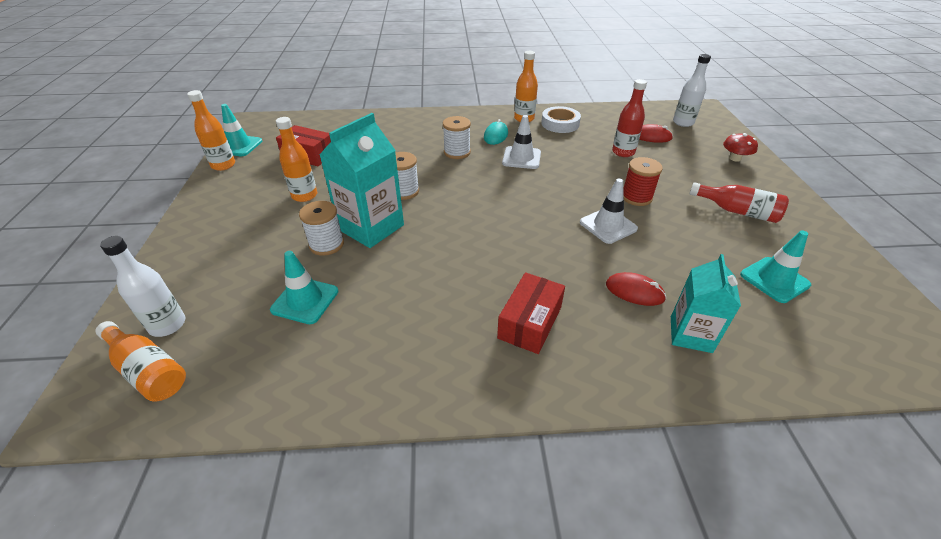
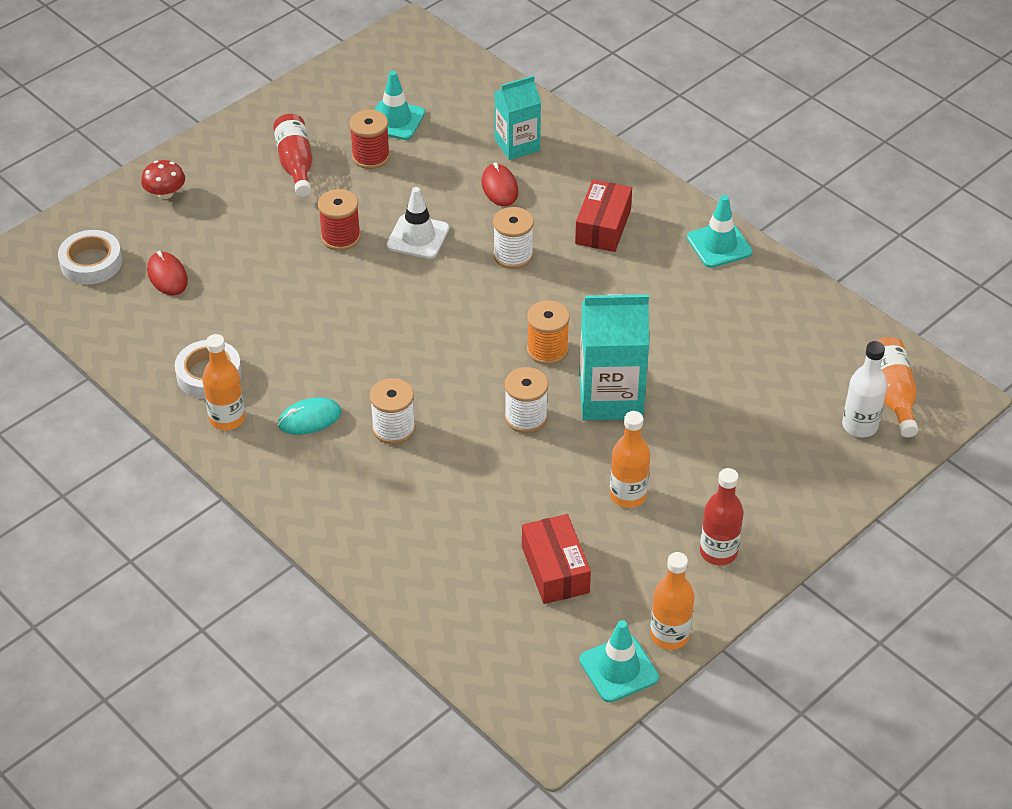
camera: 130 degrees left, 5 degrees up
(305, 300) = (739, 366): turquoise traffic cone -> turquoise traffic cone (719, 245)
(326, 244) = (669, 409): white spool -> white spool (513, 255)
(441, 224) = (547, 350): none -> orange spool
(521, 158) = (346, 363): white traffic cone -> none
(530, 322) = (603, 227): red box -> red box turned 60 degrees counterclockwise
(623, 152) = (240, 284): red bottle -> red bottle (718, 552)
(683, 123) = (91, 262): white bottle -> white tape
(725, 246) = (371, 157): none -> red spool

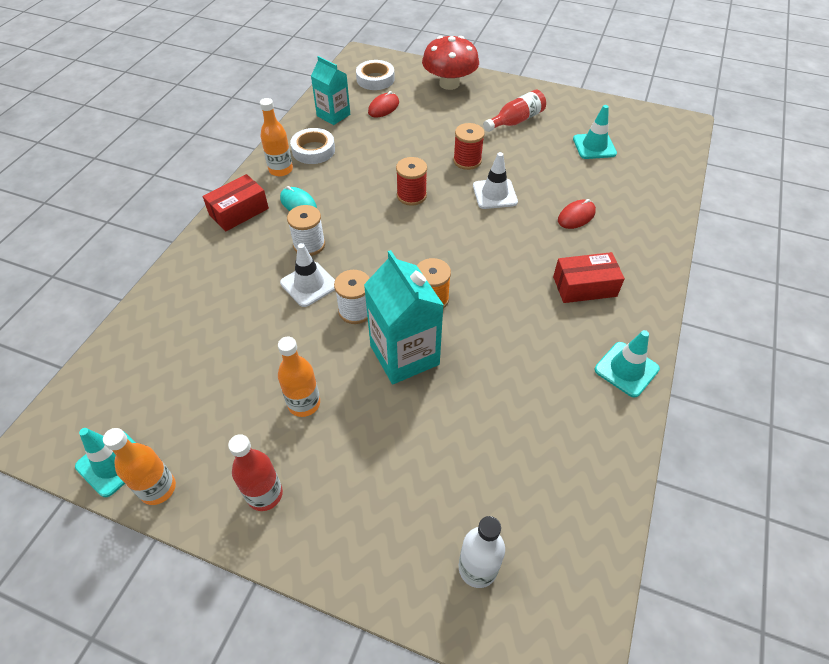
camera: 65 degrees right, 5 degrees up
(165, 193) = (449, 84): red mushroom -> red mushroom, size x1.97
(371, 157) = (550, 148): red spool -> red spool (411, 195)
(460, 446) = (309, 284): none -> white traffic cone
(513, 255) = (514, 247): white spool -> none
(517, 145) = (627, 210): turquoise carton -> turquoise carton (333, 115)
(555, 569) = (207, 382): red box -> red box (239, 211)
(893, 394) = (538, 587): orange bottle -> none

